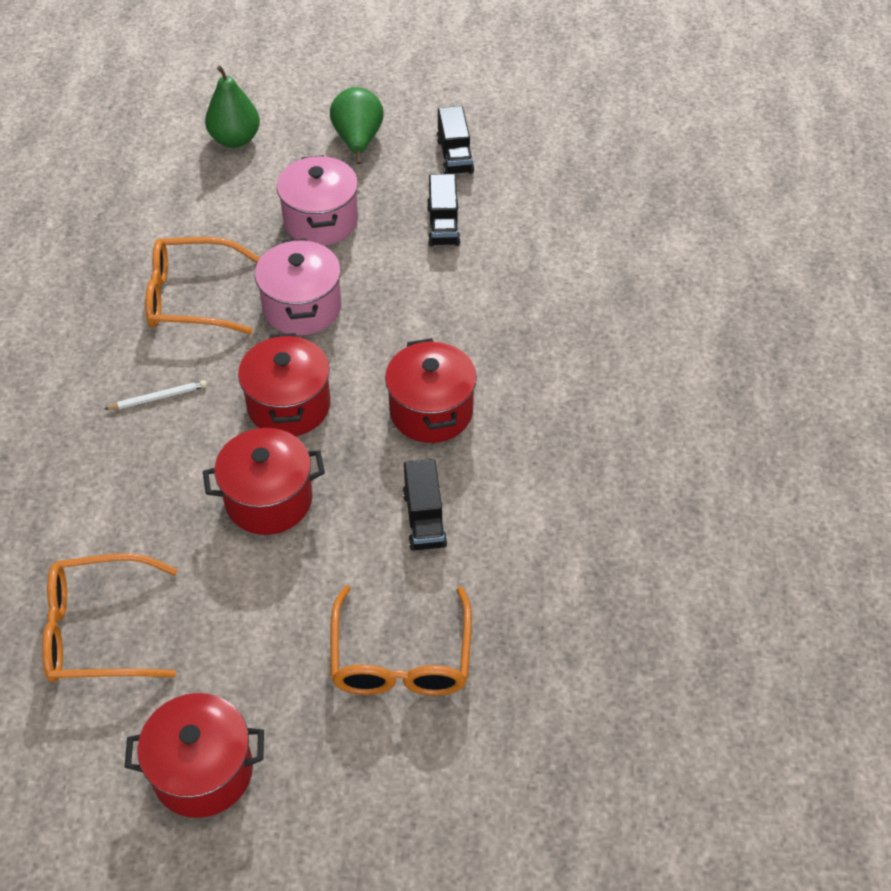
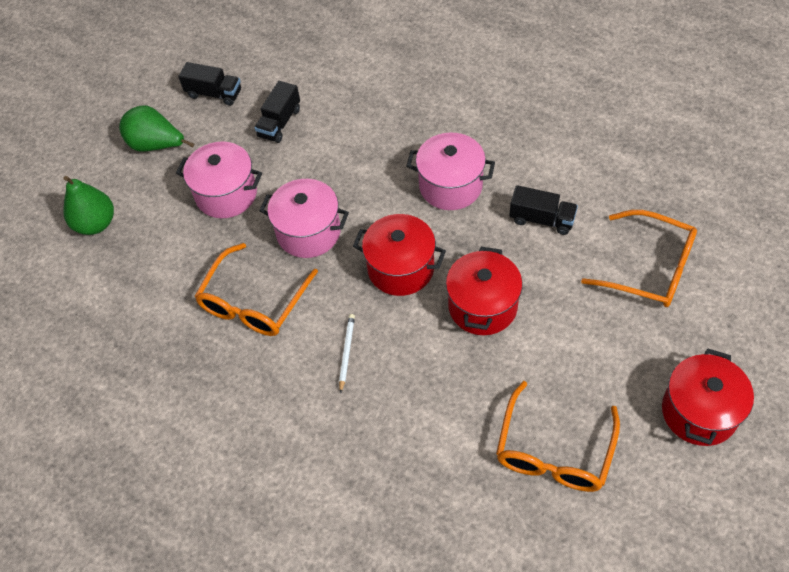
camera: 60 degrees left, 5 degrees up
(431, 411) = (450, 186): red pot -> pink pot
(443, 225) = (280, 123): black truck -> black truck turned 90 degrees clockwise

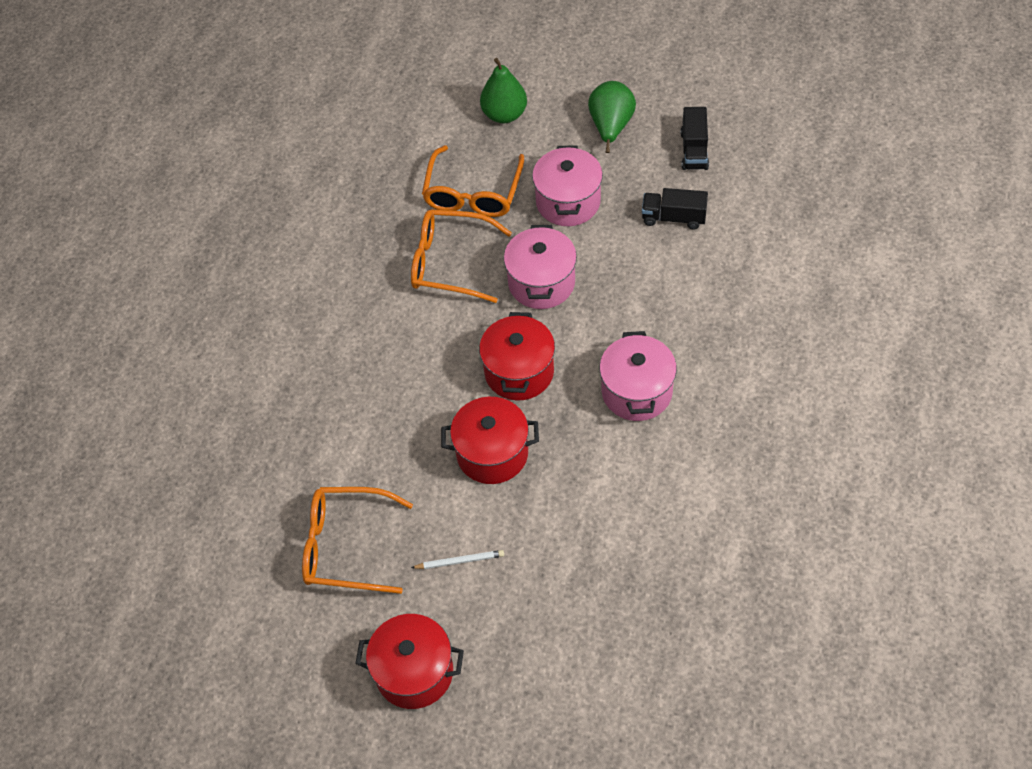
camera: 75 degrees right, 0 degrees up
(346, 352) = (413, 351): white pencil -> white pencil (459, 561)
(542, 219) = (617, 487): black truck -> none
(649, 268) = (580, 603): orange glasses -> orange glasses (473, 192)

